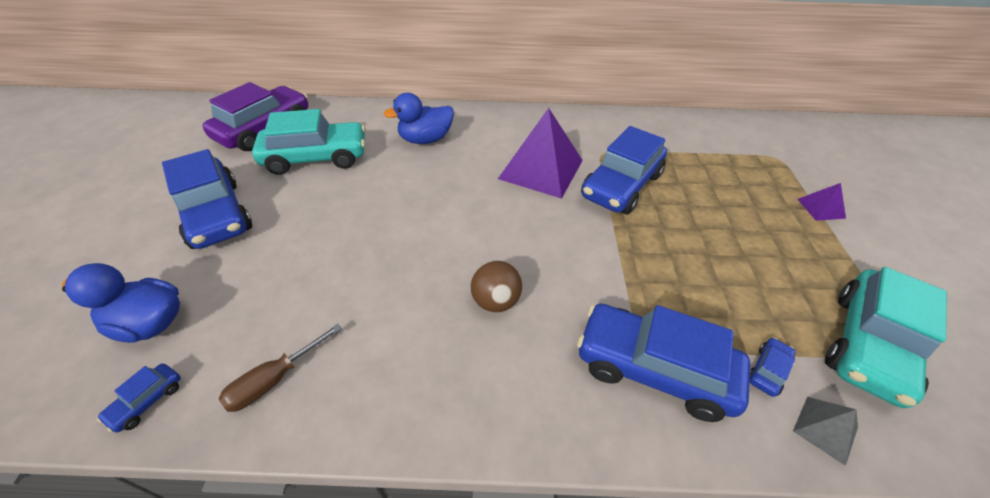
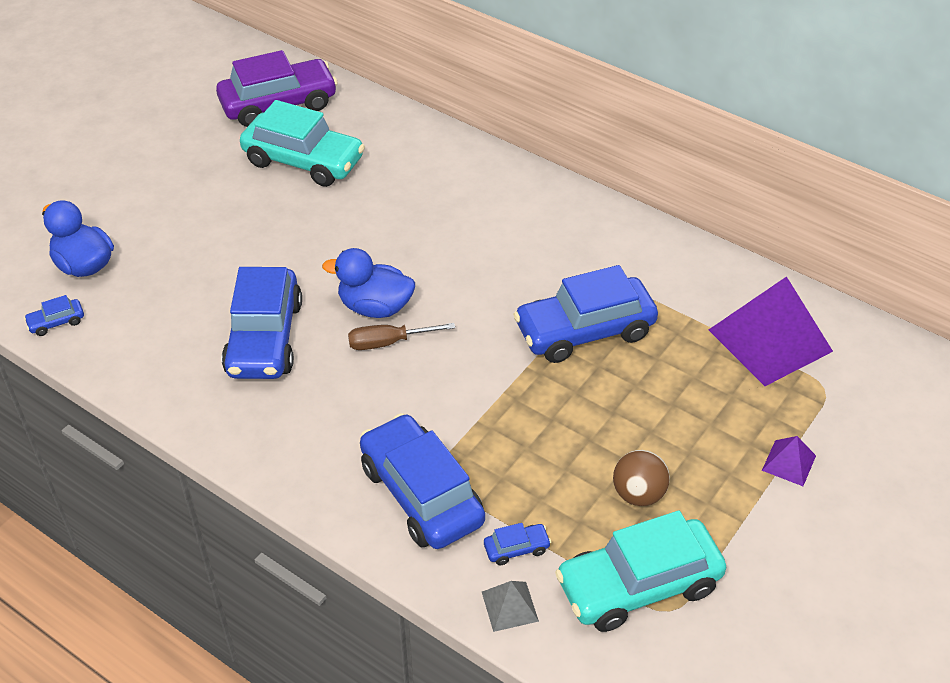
camera: 35 degrees right, 0 degrees up
(216, 214) = (180, 187): blue car -> blue car (264, 338)
(273, 380) = (140, 350): brown screwdriver -> brown screwdriver (387, 343)
(425, 139) = (428, 184): blue duck -> blue duck (375, 307)
(495, 301) = (346, 377): brown ball -> brown ball (638, 494)
(541, 169) = (517, 273): purple pyramid -> purple pyramid (770, 340)

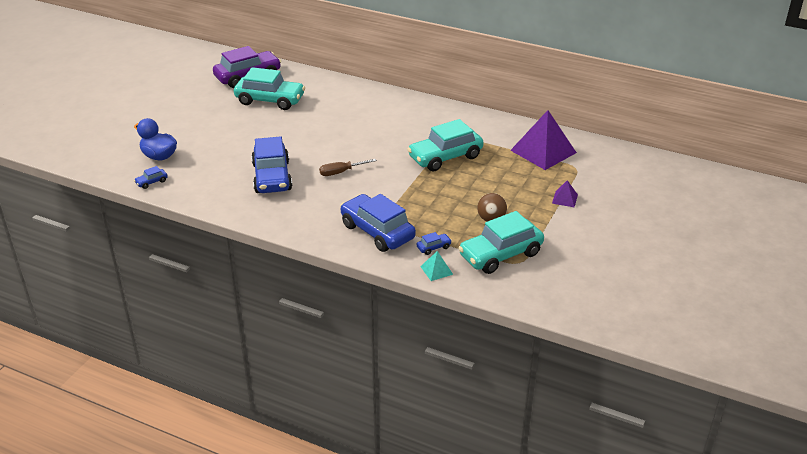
camera: 10 degrees left, 10 degrees down
(375, 307) = (329, 158): blue duck -> none
(509, 606) = (436, 270): grey pyramid -> turquoise pyramid
(584, 331) = (445, 157): blue car -> turquoise car

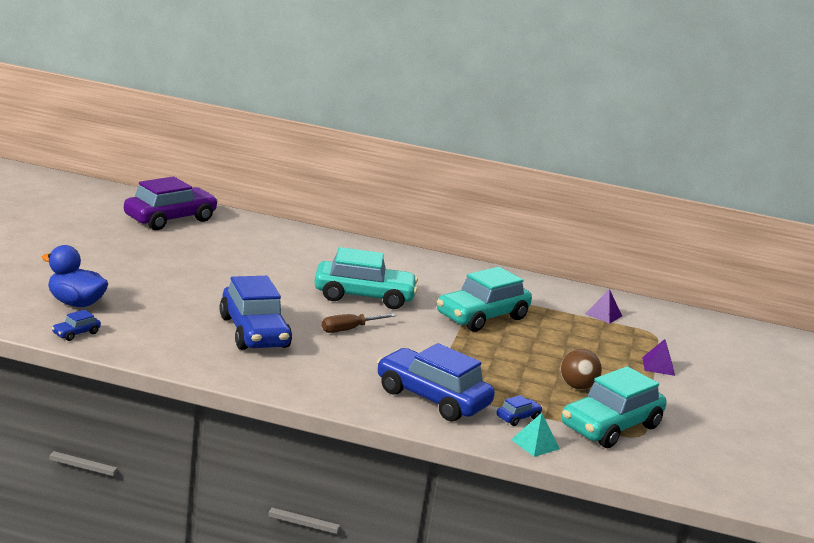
camera: 15 degrees left, 15 degrees down
(270, 100) = (213, 246): turquoise car -> turquoise car (364, 296)
(543, 151) = (603, 315): purple pyramid -> purple pyramid, size x0.45

